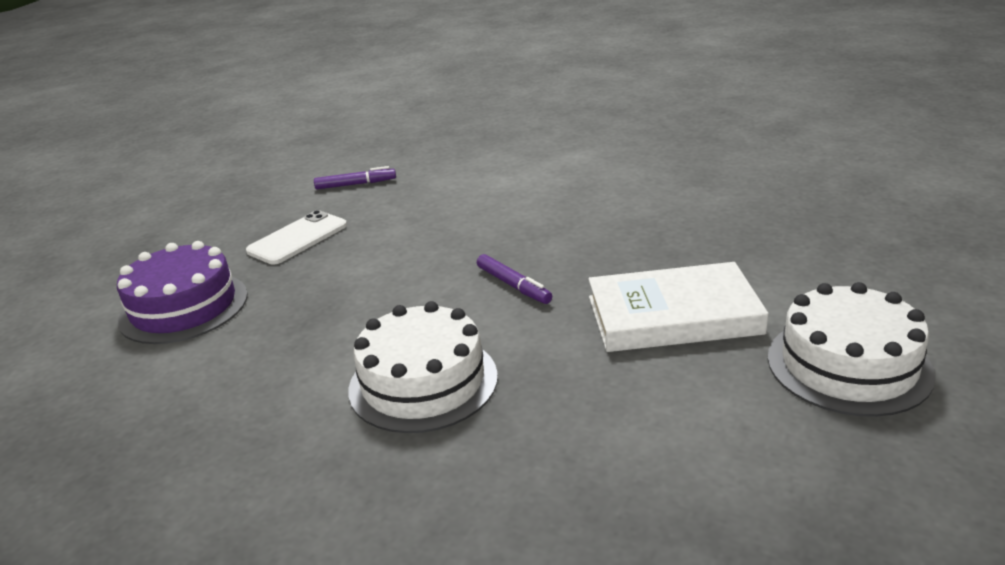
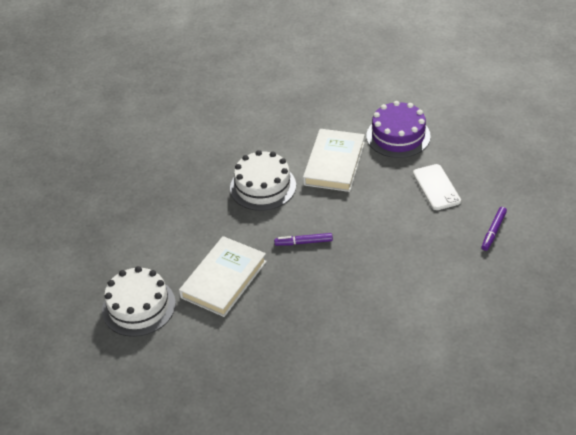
camera: 125 degrees right, 15 degrees up
(299, 336) = (334, 163): none -> white book

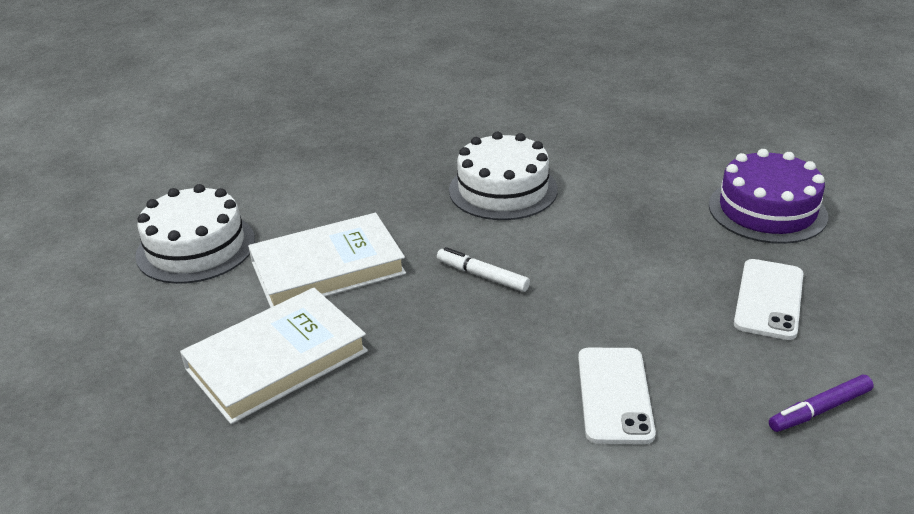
camera: 35 degrees right, 10 degrees down
(303, 242) = (482, 276): purple marker -> white marker
(334, 163) = (631, 204): white book -> white book (276, 360)
(414, 269) = (614, 395): none -> white phone

